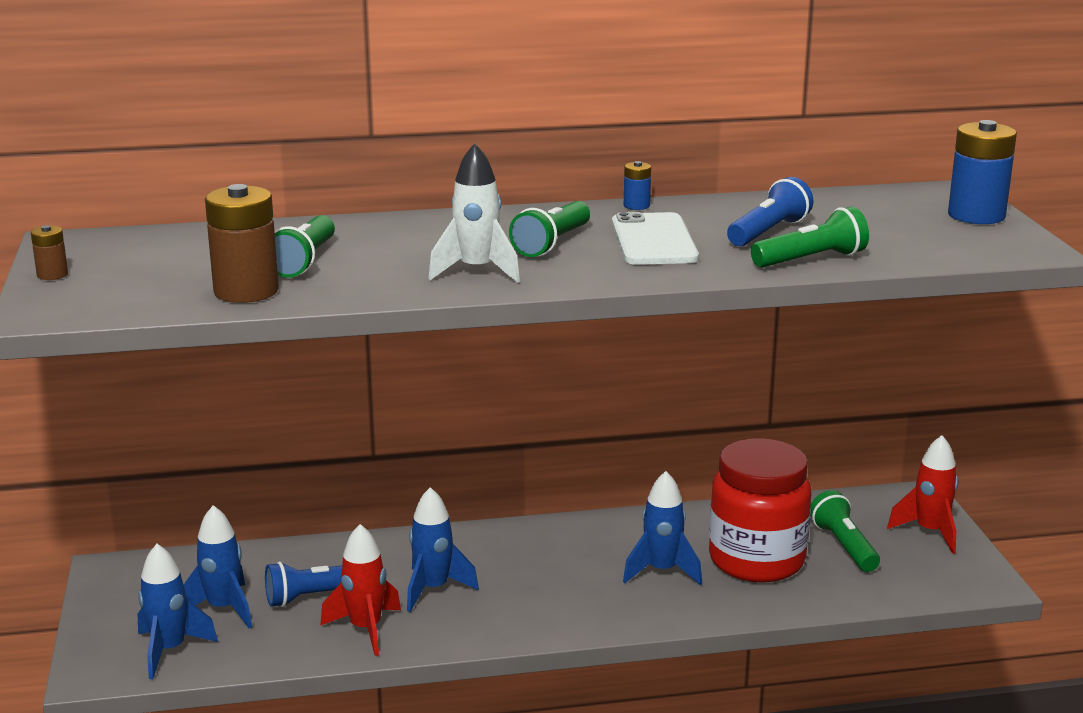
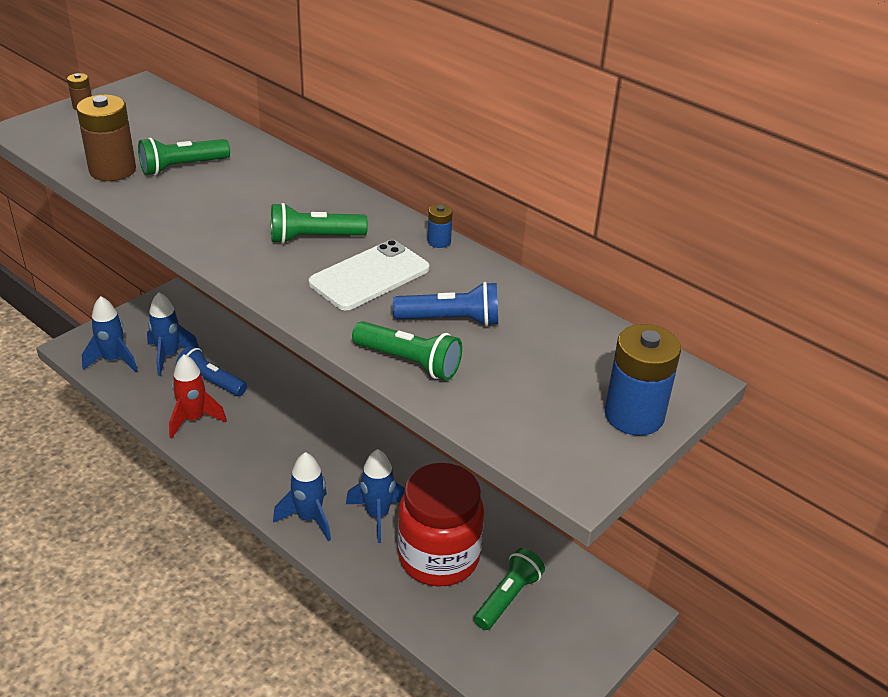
camera: 50 degrees right, 15 degrees up
(433, 589) = (260, 423): blue rocket -> blue rocket (309, 518)
(477, 271) = (228, 231): white rocket -> none
(930, 532) = (582, 642): red rocket -> none

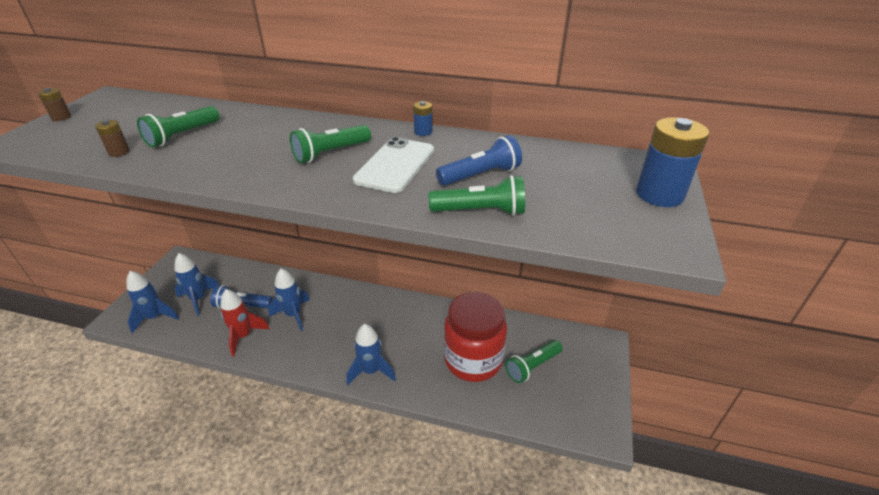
camera: 25 degrees left, 0 degrees up
(112, 170) = (119, 152): brown battery -> brown battery, size x0.48
(377, 515) = (415, 349): blue rocket -> blue rocket (293, 315)
(508, 597) = (532, 366): green flashlight -> green flashlight turned 135 degrees counterclockwise

